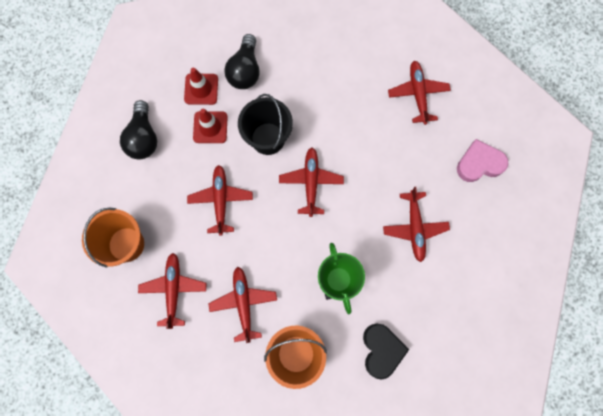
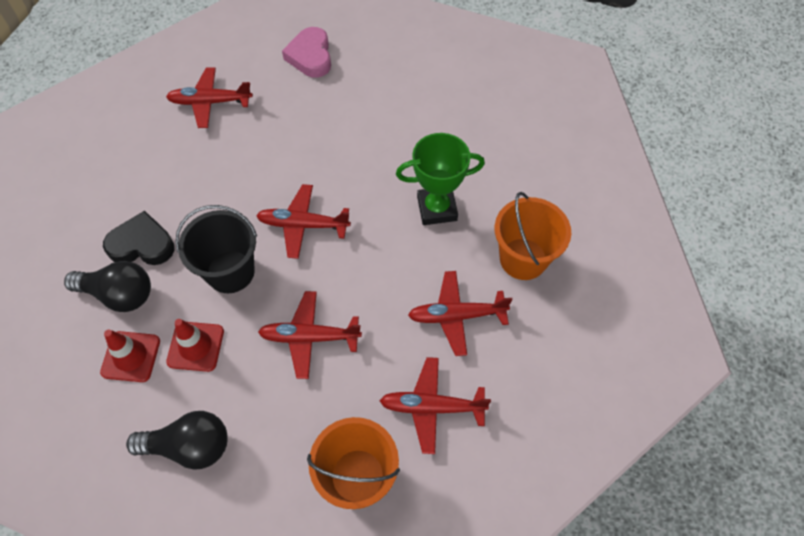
camera: 85 degrees left, 15 degrees down
(381, 350) = (519, 170): black heart -> black heart (142, 244)
(414, 227) = (377, 123): red plane -> none

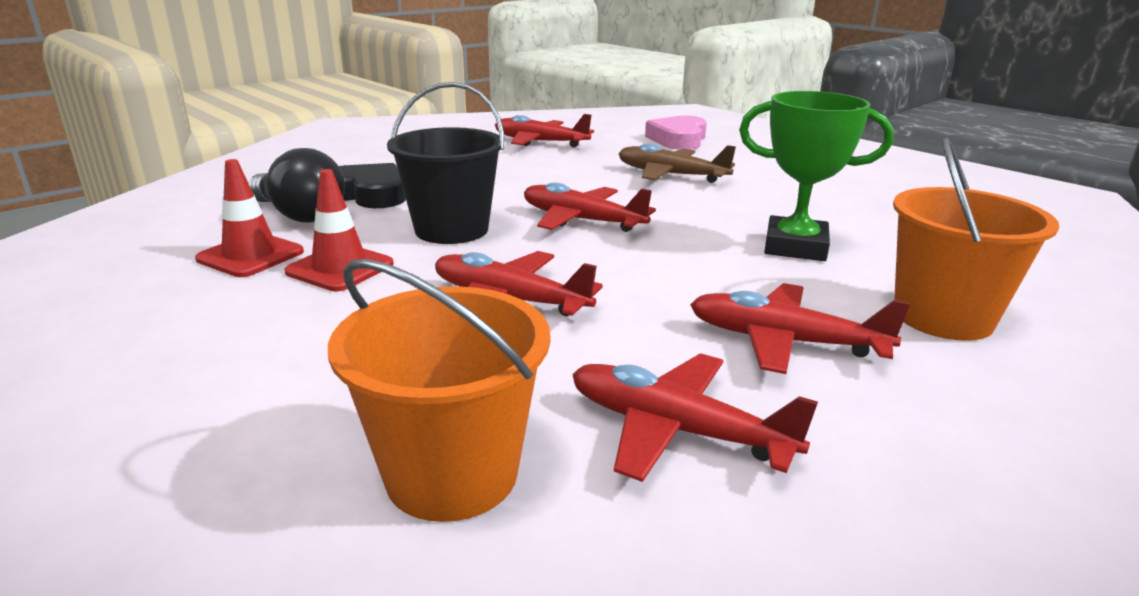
camera: 25 degrees right, 35 degrees down
(190, 446) = (216, 346): black light bulb -> none
(330, 129) = (671, 175): none -> brown plane

